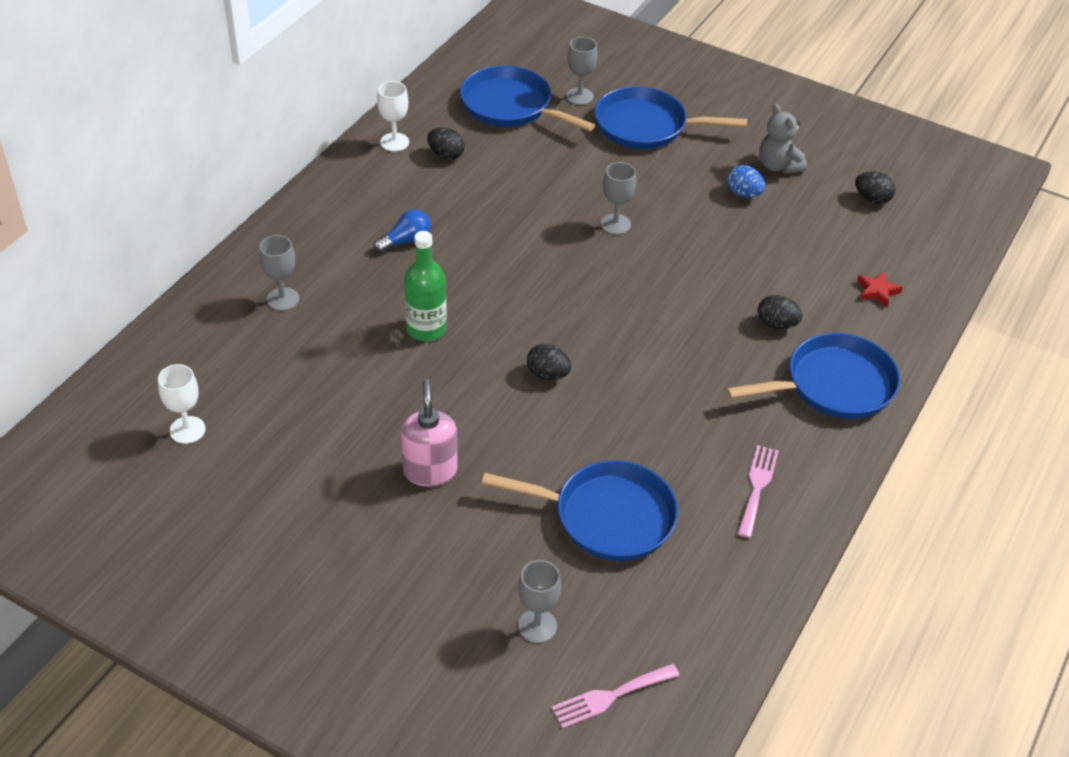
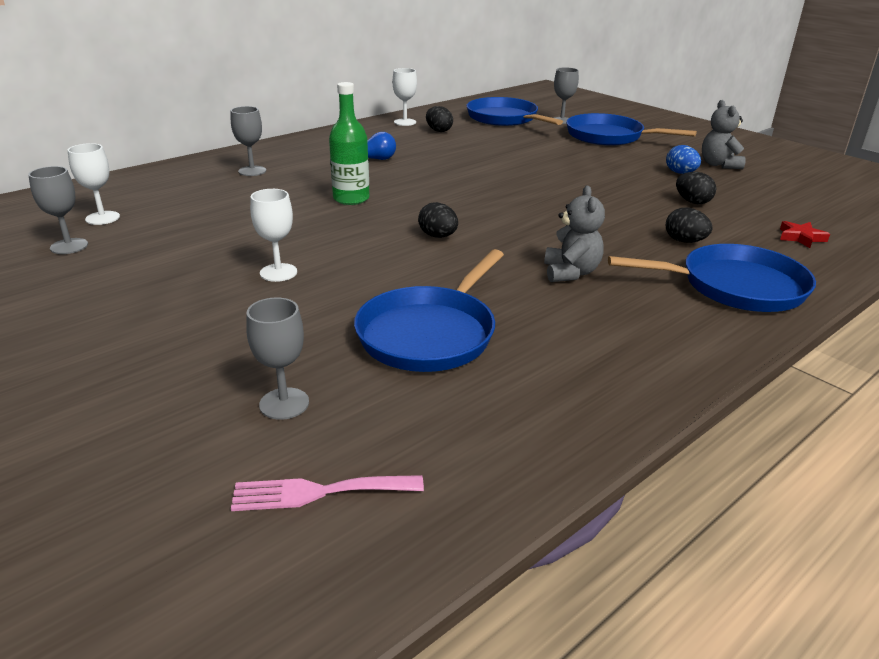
camera: 20 degrees right, 15 degrees down
(430, 471) = (278, 272): pink soap dispenser -> white goblet
(607, 516) = (430, 333): blue pan -> blue pan turned 90 degrees clockwise
(615, 224) = (555, 173): grey goblet -> grey goblet (69, 246)
(691, 401) = (570, 273): none -> grey teddy bear
(757, 487) = (616, 343): pink fork -> none
(872, 199) = (806, 189): black egg -> black egg (692, 202)

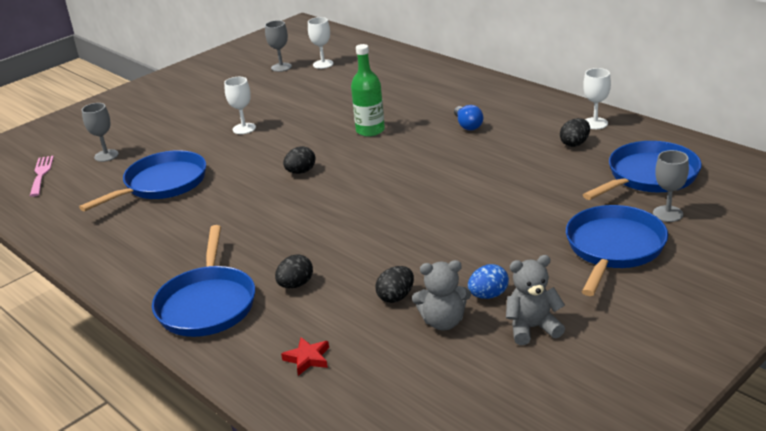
camera: 90 degrees right, 0 degrees up
(252, 171) = (421, 86): grey goblet -> none
(430, 333) = (162, 184): blue pan -> blue pan turned 105 degrees clockwise
(570, 273) = (237, 228): grey teddy bear -> grey teddy bear (443, 322)

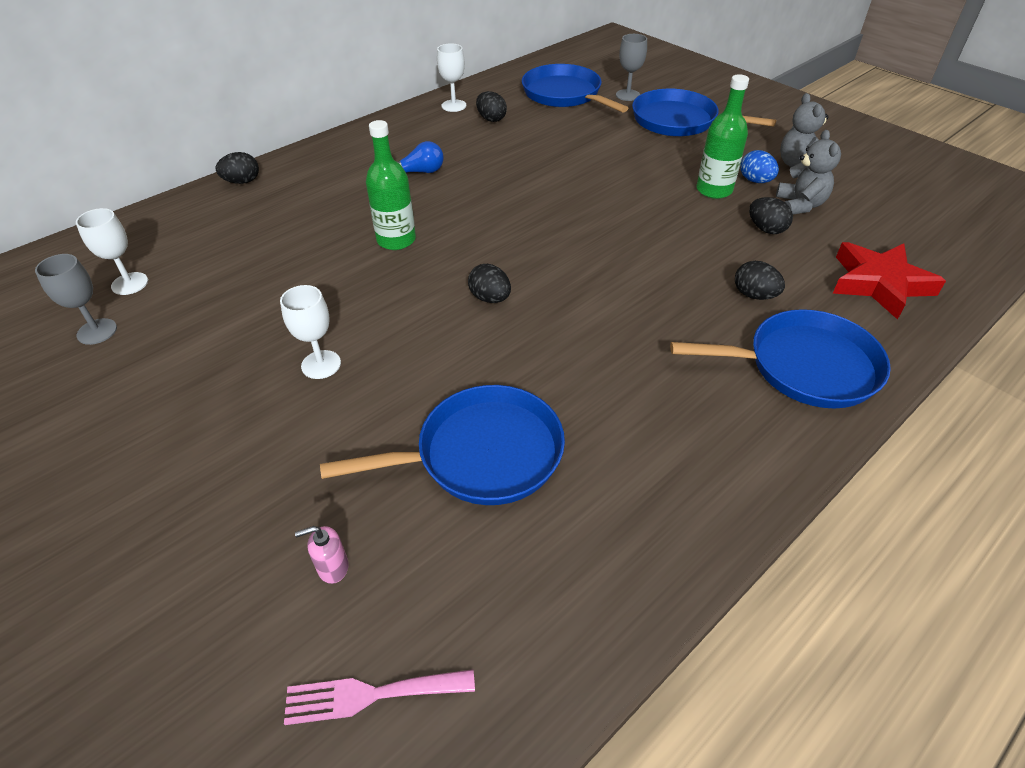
camera: 90 degrees left, 15 degrees up
(106, 155) = (333, 567): grey goblet -> pink soap dispenser
(162, 184) = (481, 454): blue pan -> blue pan turned 120 degrees clockwise
(307, 359) = (879, 284): red star -> red star, size x2.04
(440, 68) = (242, 182): none -> black egg
(464, 268) = (714, 190): none -> green bottle

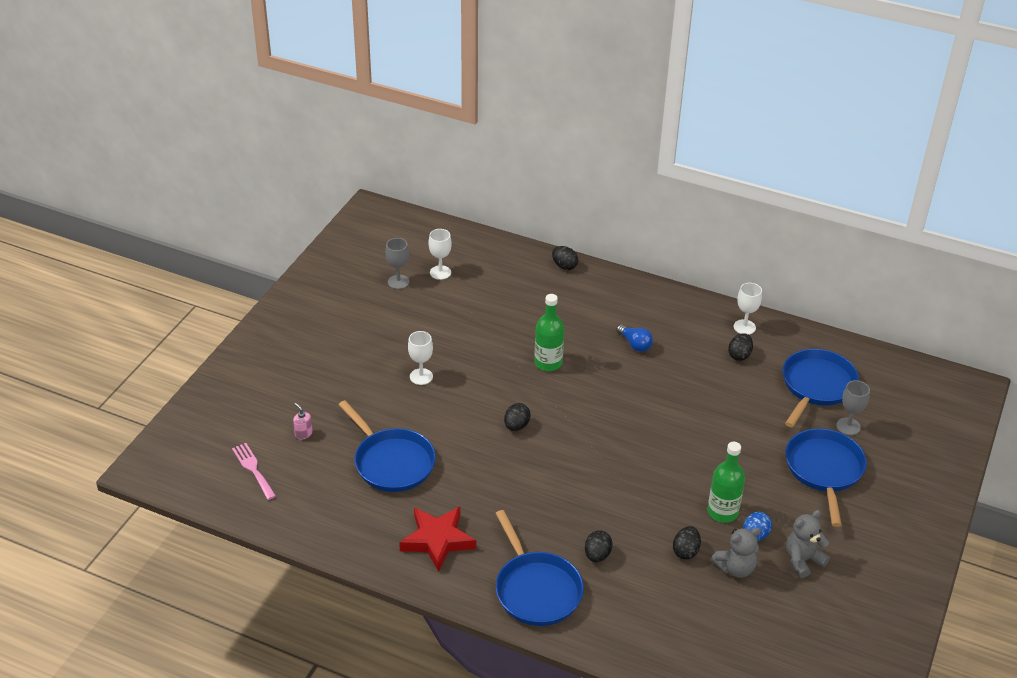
camera: 65 degrees right, 5 degrees down
(879, 284) = (654, 624): red star -> red star (437, 540)

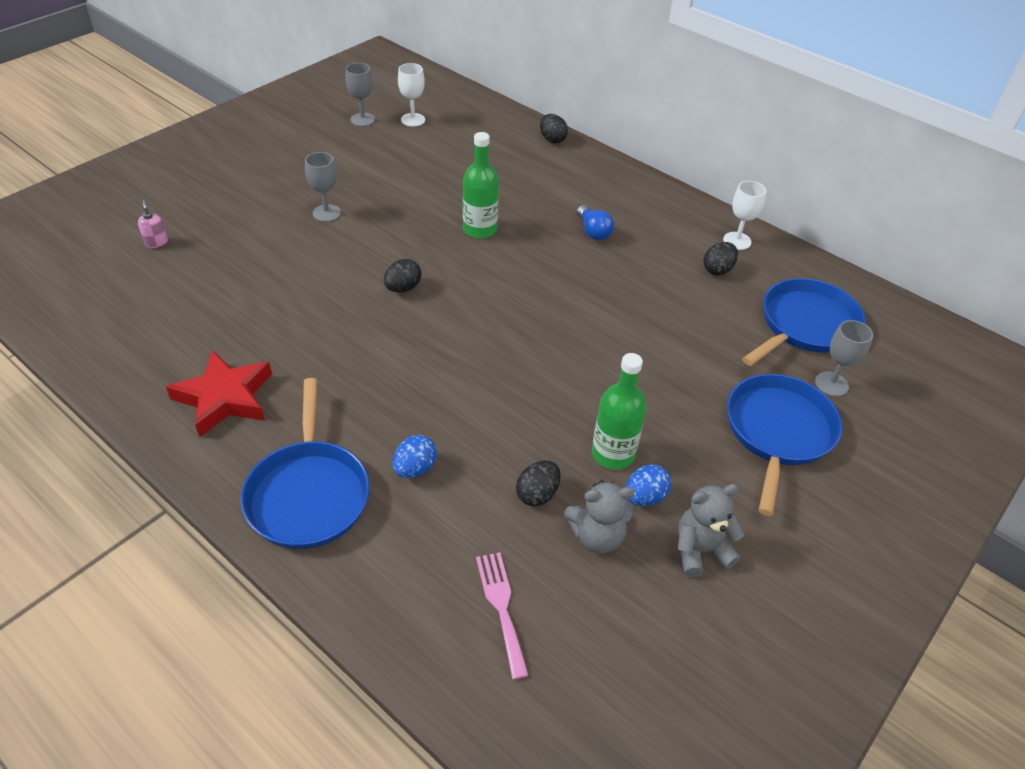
camera: 15 degrees right, 5 degrees up
(253, 469) = (74, 266): pink fork -> pink fork (501, 607)
(391, 462) = (232, 294): blue pan -> none
(421, 376) = (326, 213): white goblet -> grey goblet
(597, 555) = (415, 468): black egg -> blue egg

